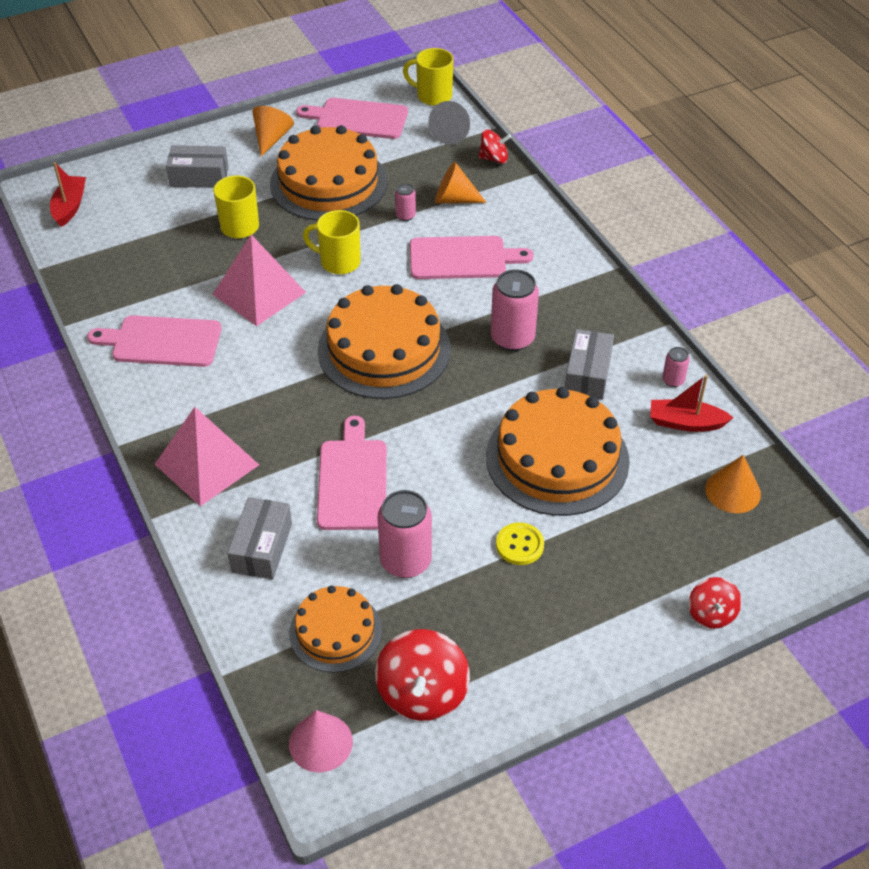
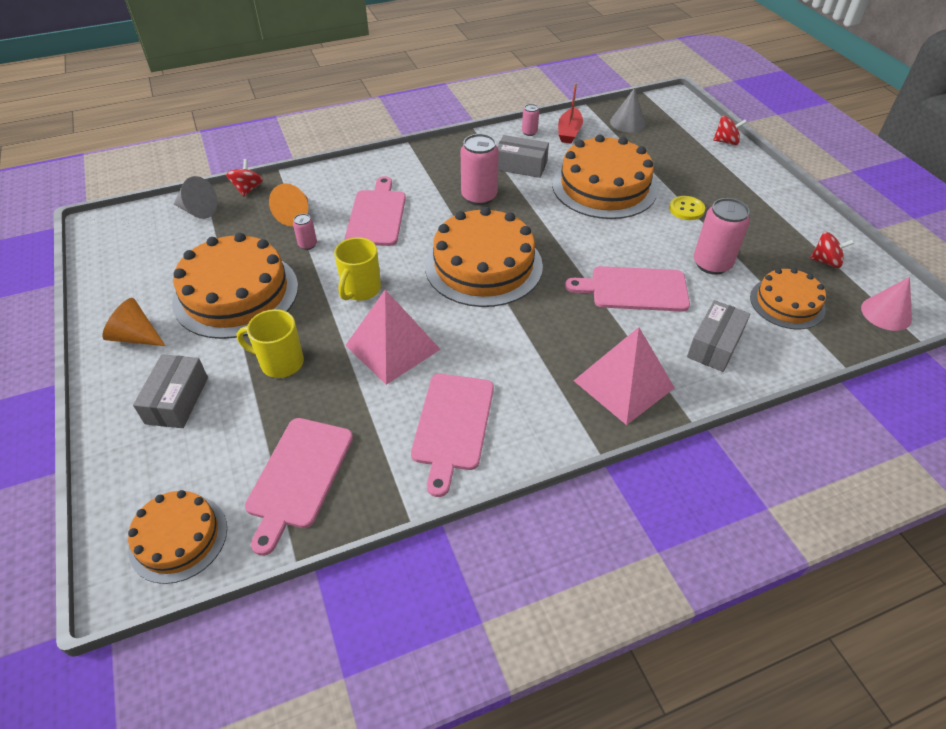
camera: 85 degrees left, 0 degrees up
(70, 207) = (178, 538): red boat -> orange cake
(262, 548) = (714, 345): grey box -> grey box turned 75 degrees counterclockwise
(358, 119) = (138, 269): pink cutting board -> pink cutting board (298, 476)
(422, 693) = (825, 261): red spinning top -> red spinning top, size x0.59
(433, 96) = (131, 218): yellow mug -> none
(733, 491) = (627, 122): orange cone -> grey cone

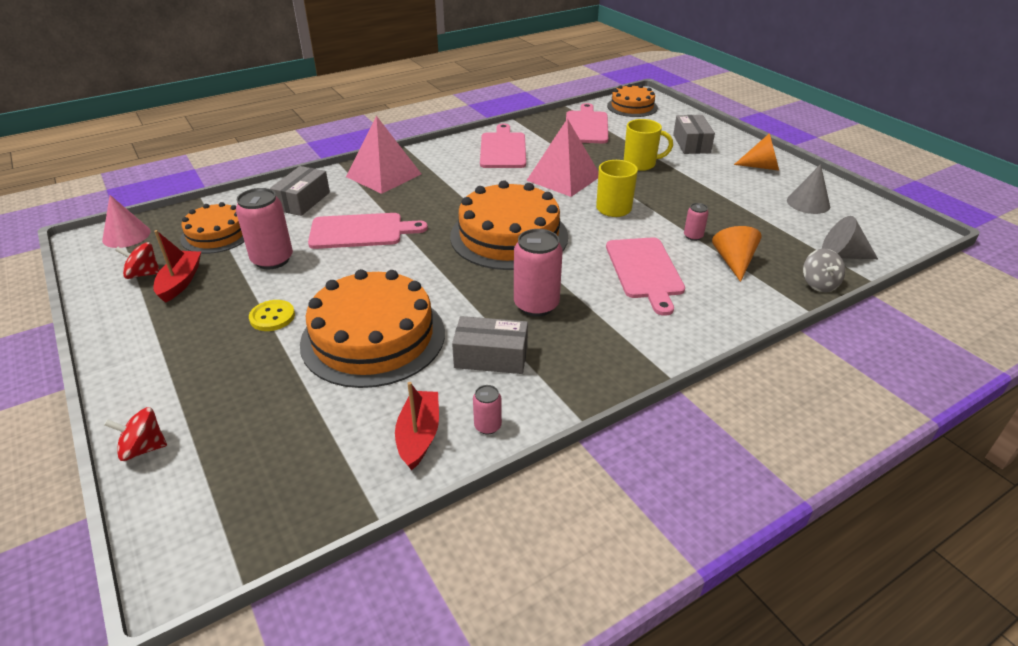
camera: 170 degrees right, 10 degrees down
(236, 294) = (718, 196): orange cake -> none
(248, 189) = (819, 284): red spinning top -> grey spinning top
(627, 122) = (308, 475): grey cone -> grey cone (808, 203)
(784, 249) = (180, 282): none -> red boat

